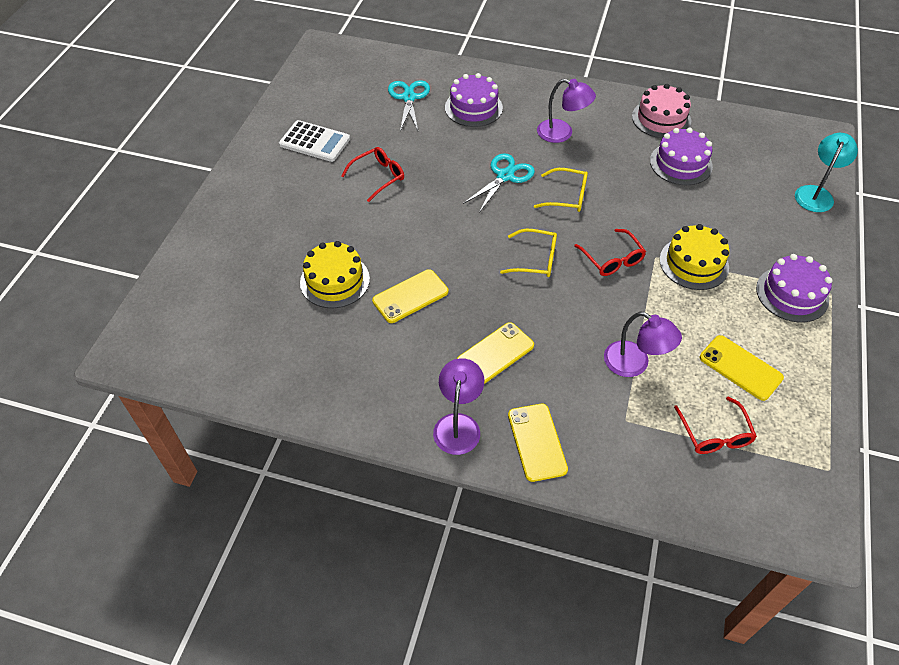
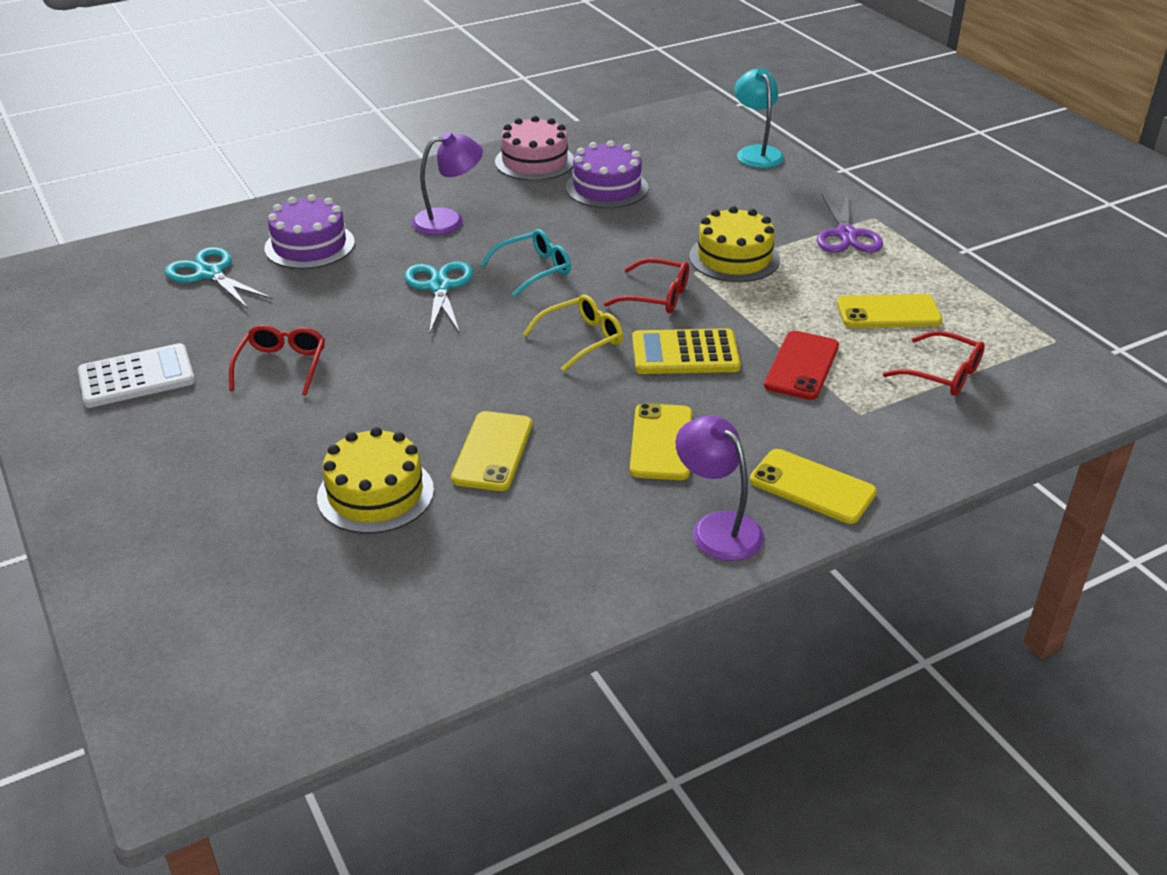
camera: 45 degrees left, 15 degrees down
(567, 196) = (534, 270): yellow glasses -> turquoise glasses
(579, 308) = (685, 353): none -> yellow calculator
(634, 364) = (801, 366): purple lamp -> red phone
(792, 294) = (846, 235): purple cake -> purple scissors

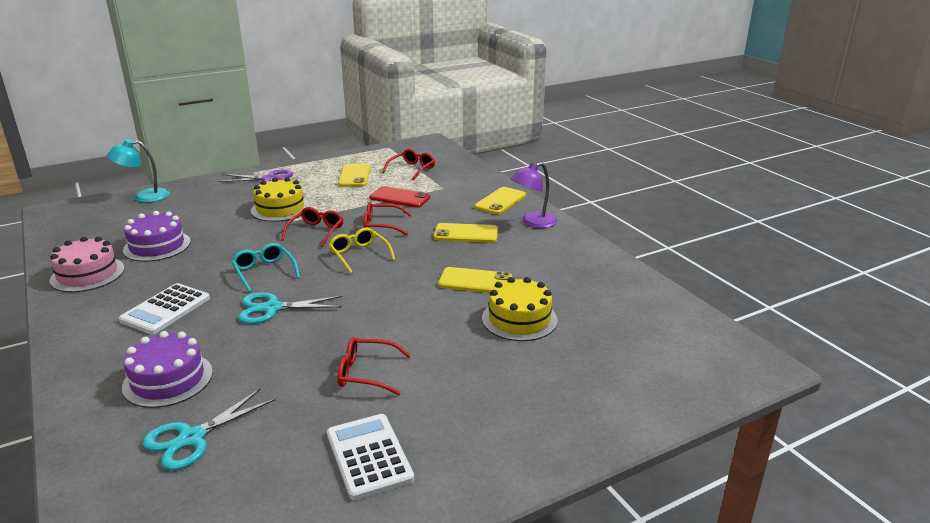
camera: 90 degrees left, 10 degrees down
(449, 220) = (166, 309): purple lamp -> white calculator
(685, 353) = (381, 225): yellow calculator -> red glasses

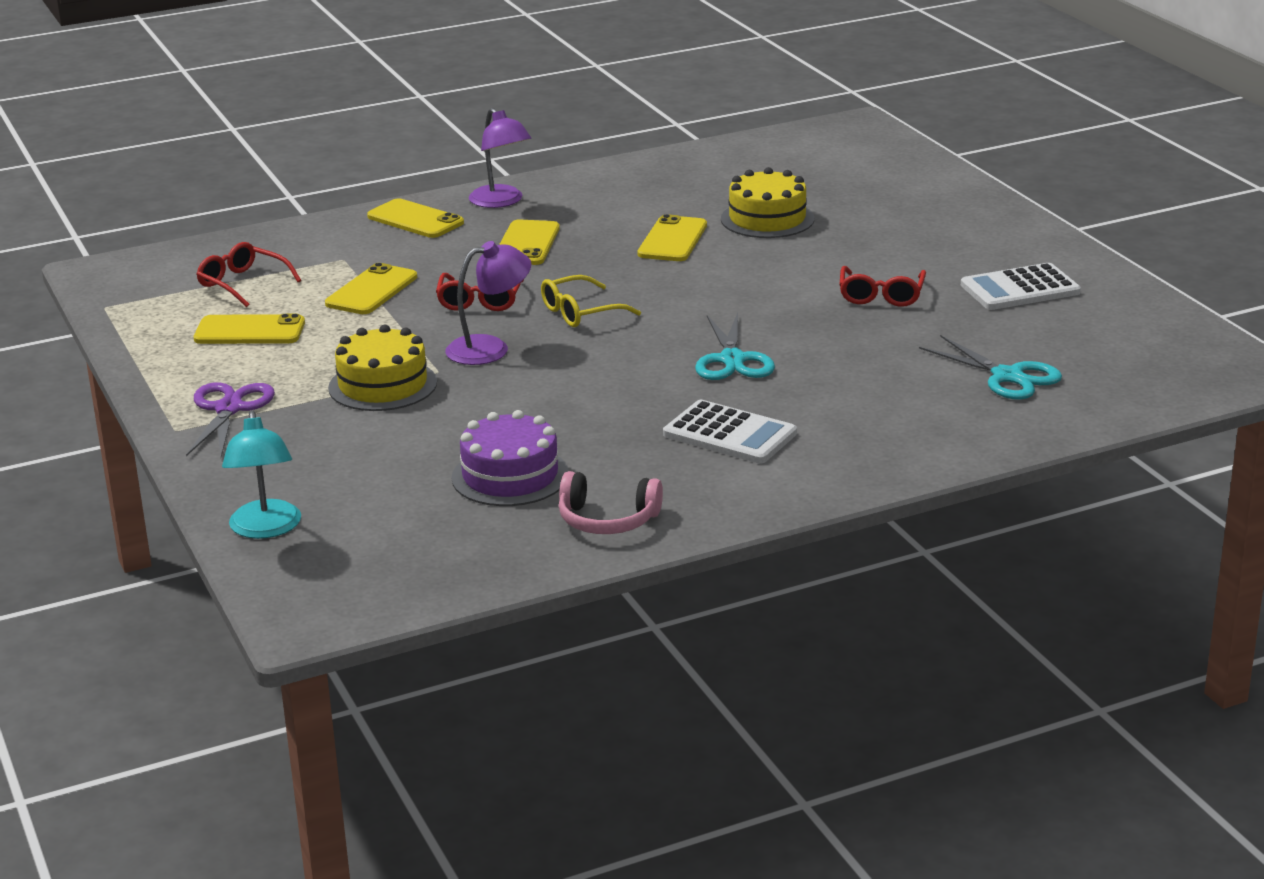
camera: 85 degrees left, 0 degrees up
(87, 274) = (607, 520): pink cake -> pink headphones
(168, 379) = (901, 406): purple cake -> none
(264, 272) = (623, 375): turquoise glasses -> none
(316, 232) = (490, 348): red glasses -> purple lamp
(400, 198) = (372, 290): red phone -> yellow phone

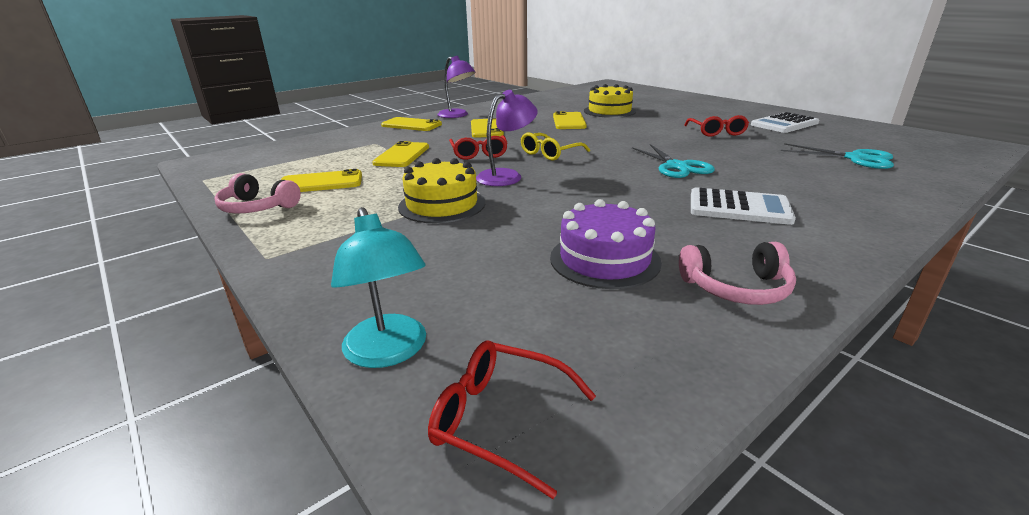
camera: 15 degrees left, 0 degrees up
(170, 362) = (258, 207): none -> pink headphones
(229, 409) = (316, 235): purple scissors -> none
(242, 283) = (309, 159): red glasses -> red glasses (500, 419)

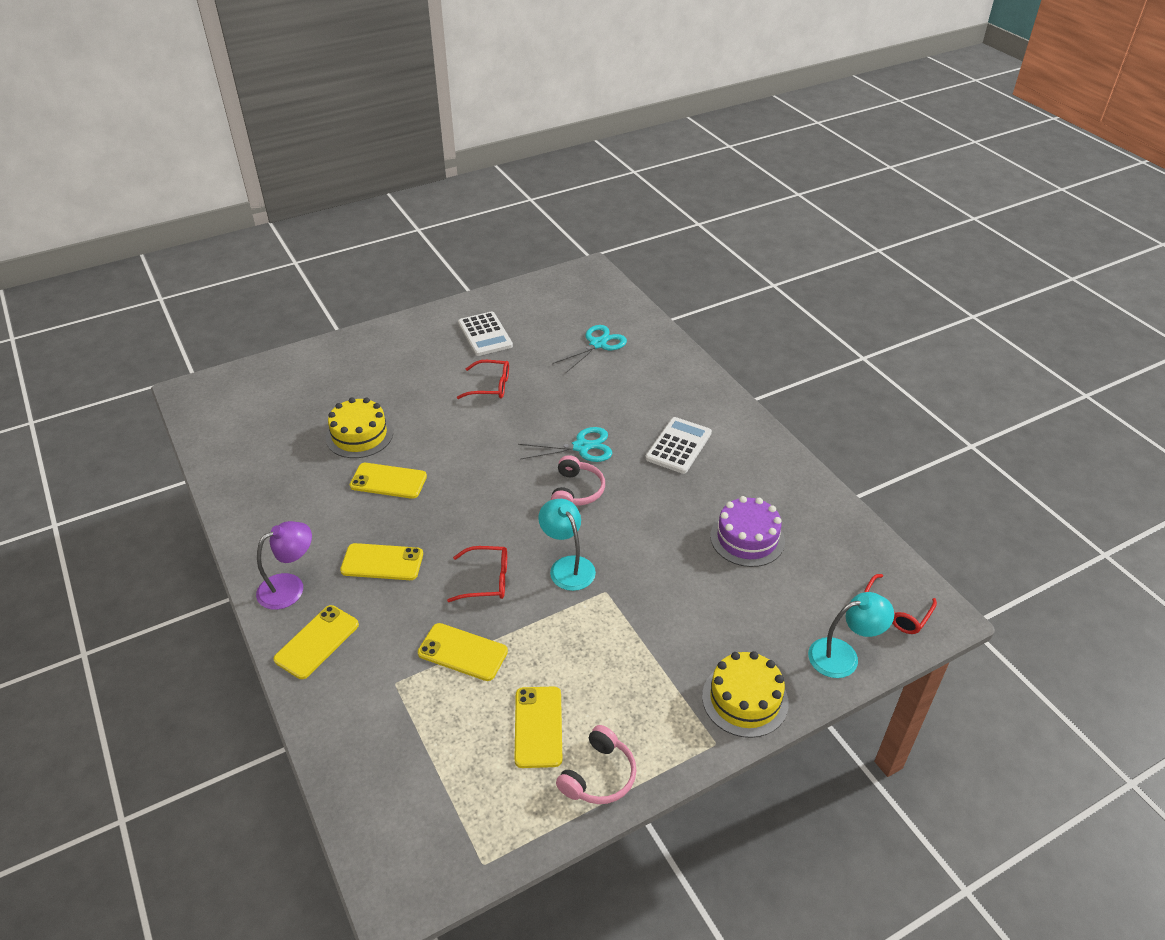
camera: 80 degrees left, 15 degrees up
(442, 205) = (629, 621): yellow cake -> yellow cake (745, 699)
(506, 176) = (567, 566): purple lamp -> turquoise lamp
(550, 153) = (509, 522): yellow glasses -> none
(736, 288) = (788, 491): pink headphones -> pink headphones (576, 491)

